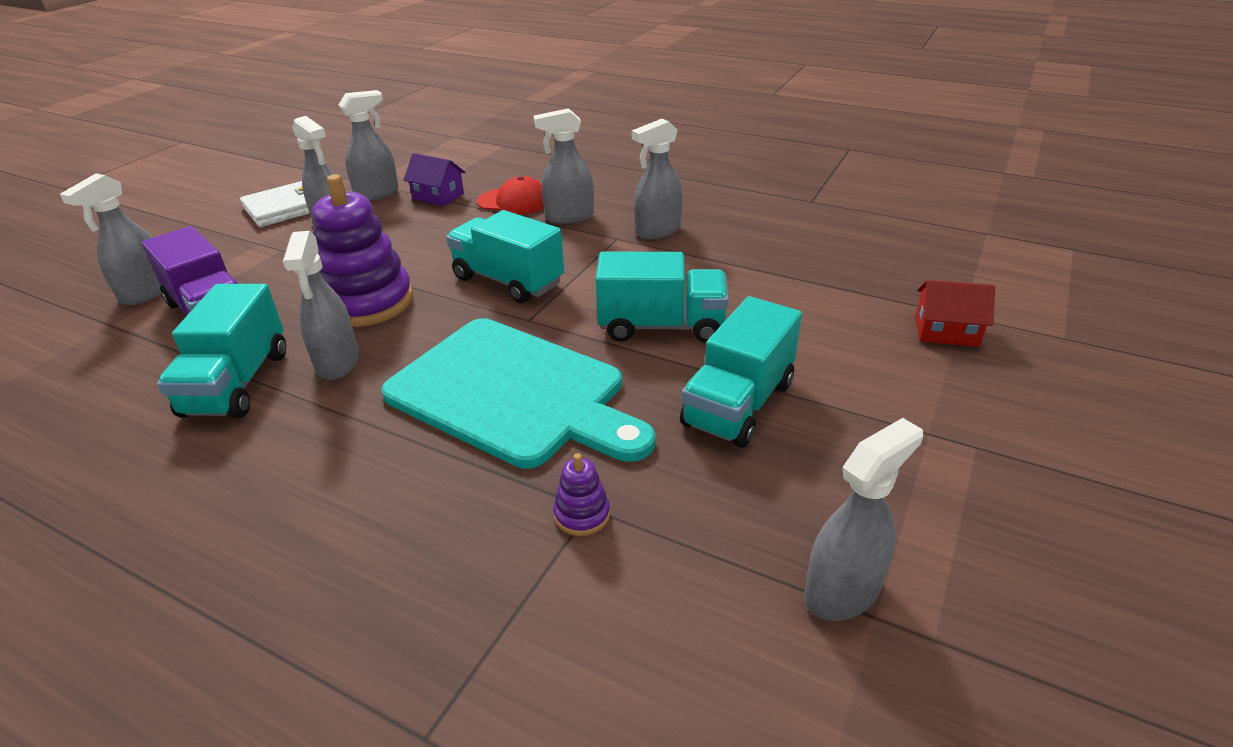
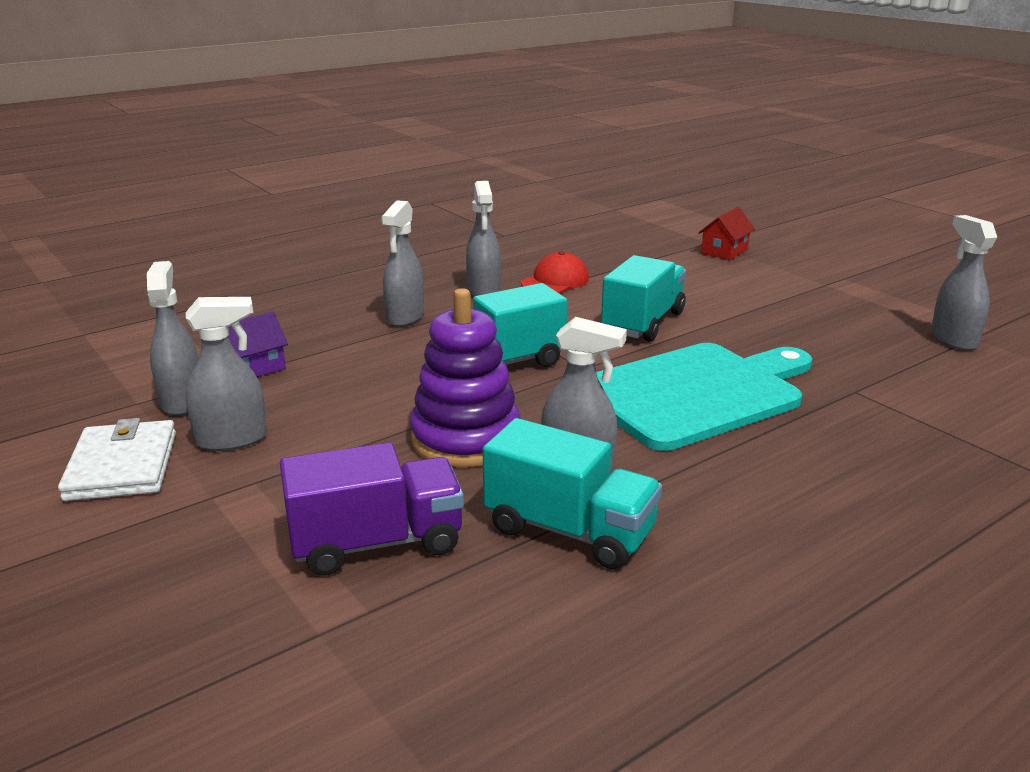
camera: 65 degrees left, 10 degrees down
(146, 293) = (252, 598): grey spray bottle -> none
(514, 202) = (331, 334): red cap -> red cap (555, 281)
(582, 514) = (861, 395): purple stacking toy -> none
(738, 404) = (764, 322): turquoise truck -> none

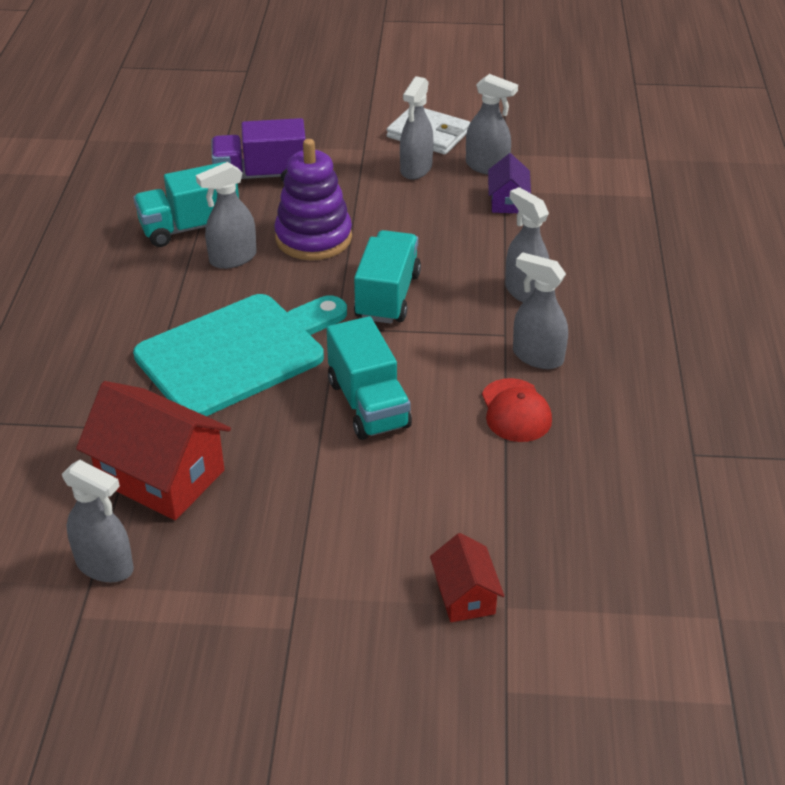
camera: 130 degrees right, 15 degrees up
(377, 543) = (261, 176): purple truck -> purple truck turned 60 degrees clockwise
(696, 393) = (238, 353): turquoise cutting board -> turquoise cutting board turned 135 degrees counterclockwise
(862, 359) = (161, 476): none -> red house

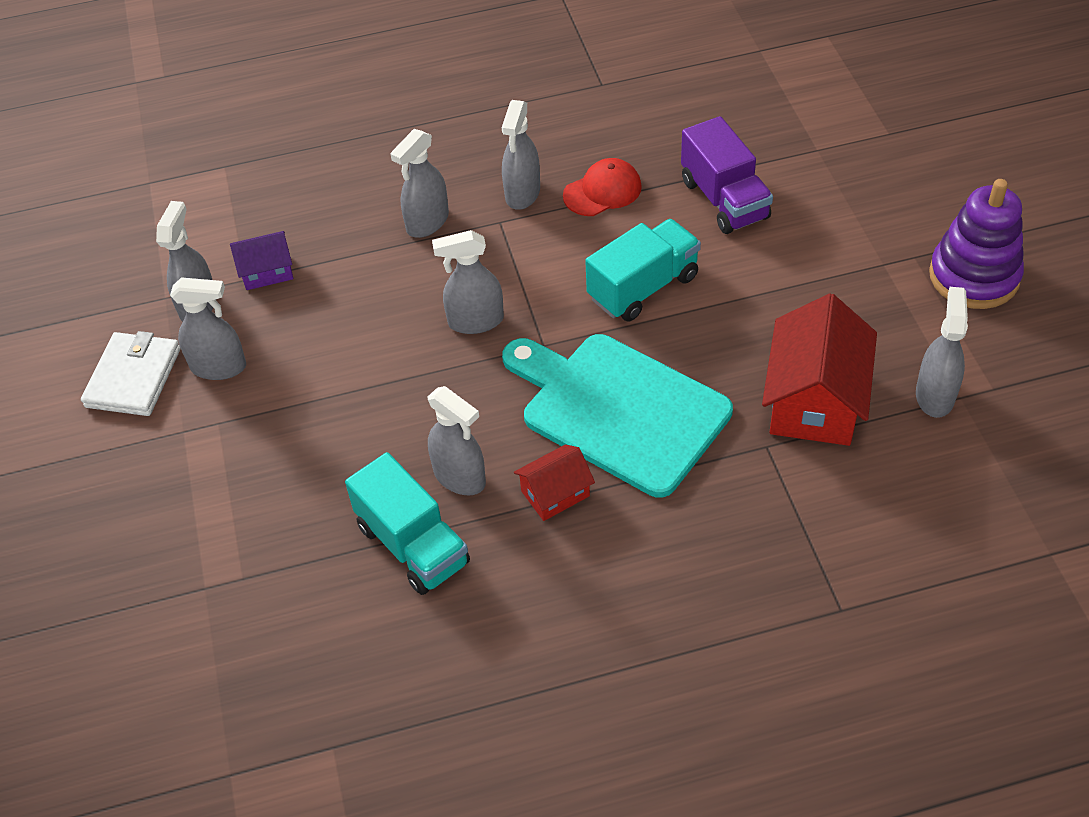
camera: 105 degrees left, 10 degrees up
(261, 176) = (275, 515): purple truck -> purple truck (724, 200)
(313, 238) = (393, 416): purple stacking toy -> purple stacking toy (974, 276)
(387, 296) = (475, 321): turquoise truck -> grey spray bottle
(465, 595) = (821, 172): red house -> red house (555, 493)

